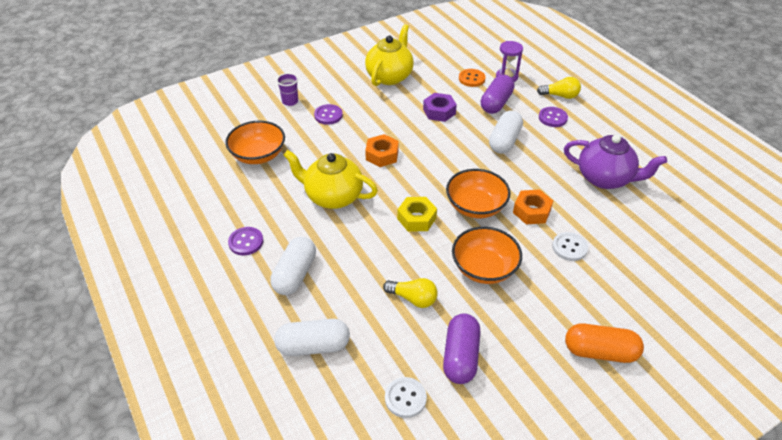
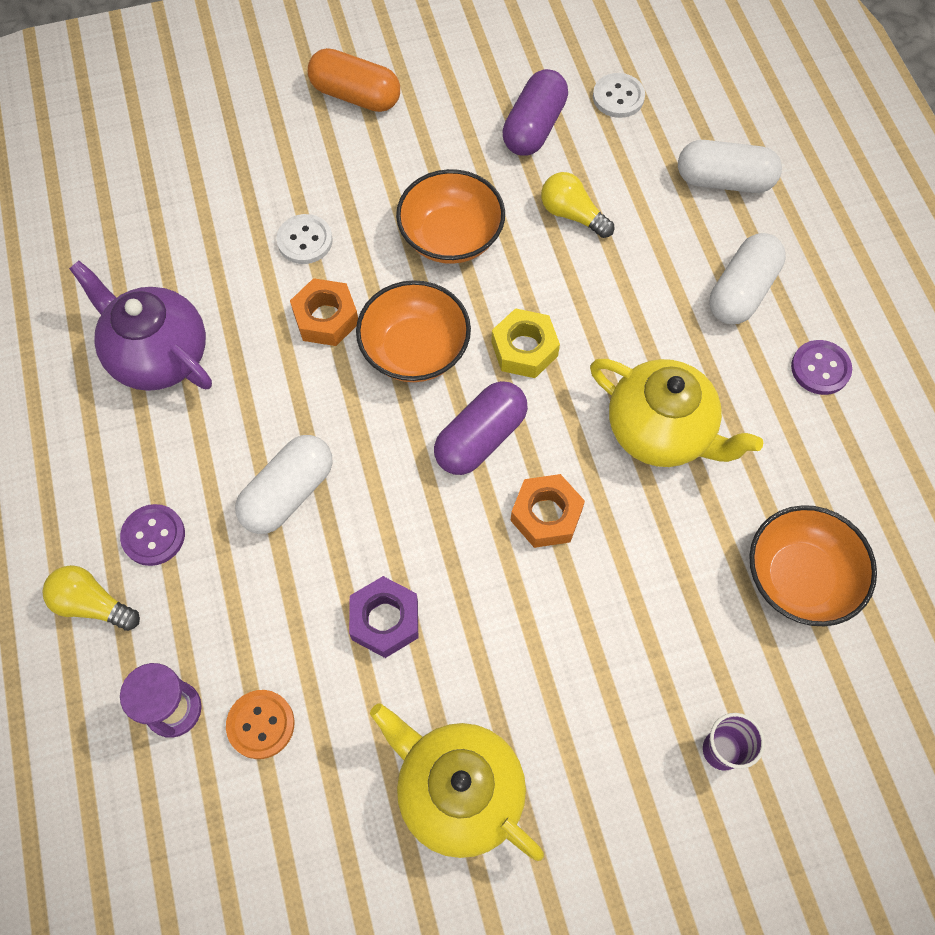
camera: 165 degrees left, 20 degrees up
(328, 115) = (637, 672): purple button -> none
(390, 76) = (458, 791): yellow teapot -> yellow teapot turned 90 degrees clockwise
(496, 103) = (247, 616): purple capsule -> purple capsule (480, 438)

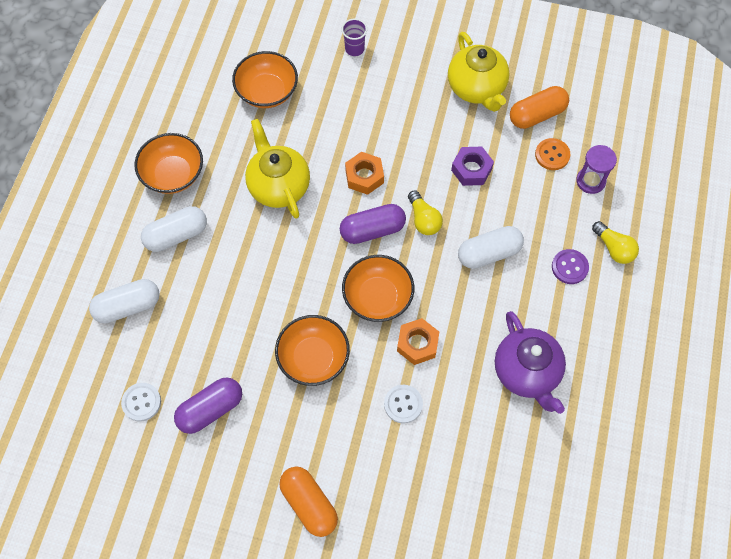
camera: 150 degrees left, 0 degrees up
(322, 795) = (537, 115): none -> orange capsule
(524, 349) = (317, 266): yellow nut -> none
(572, 214) = (232, 333): yellow light bulb -> yellow light bulb (423, 219)
(724, 180) = (128, 306): white capsule -> white capsule turned 60 degrees counterclockwise
(820, 368) = (173, 174): purple button -> orange bowl

